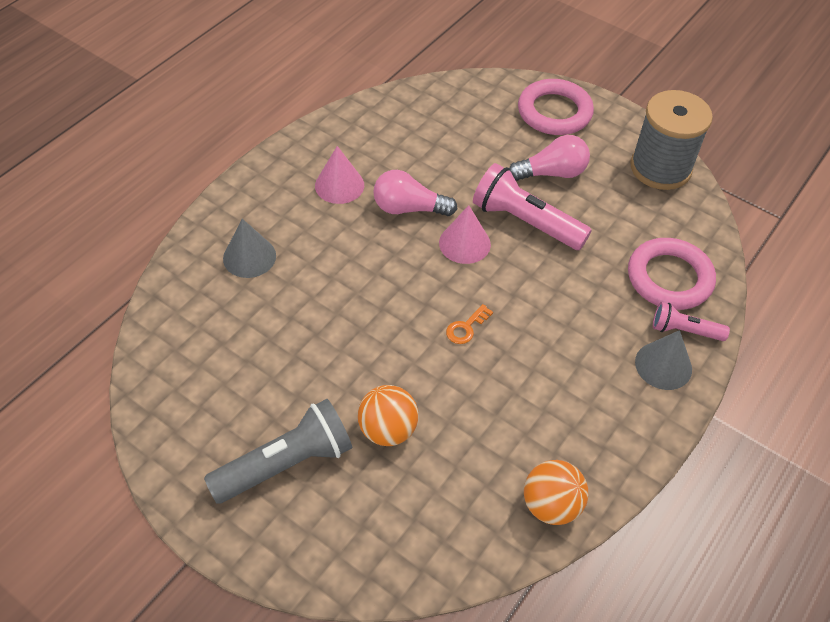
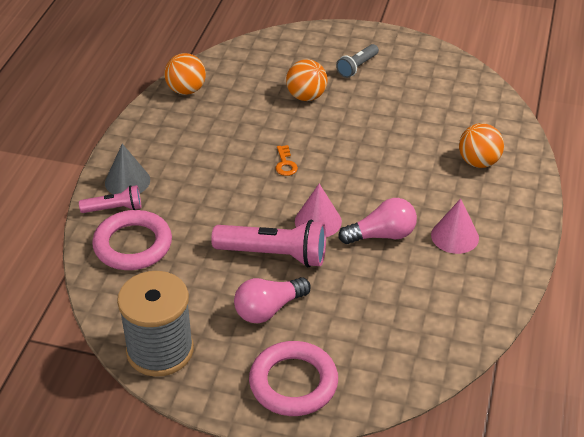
camera: 160 degrees right, 10 degrees down
(249, 257) = (478, 162): grey cone -> orange ball
(286, 463) = (357, 67): grey flashlight -> grey flashlight, size x0.56
(466, 327) = (285, 164): orange key -> orange key turned 150 degrees clockwise

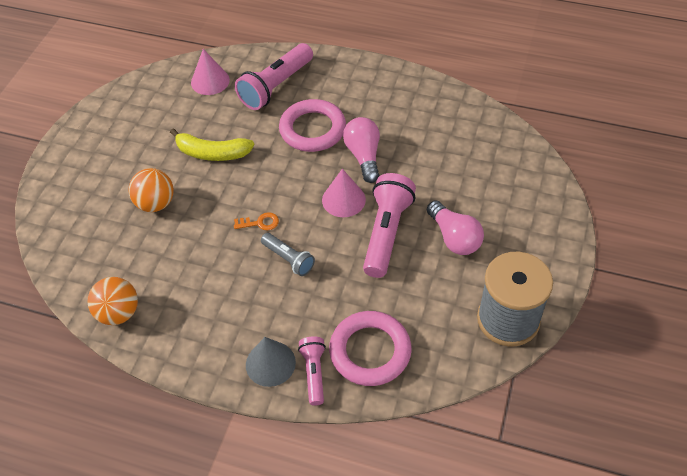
camera: 85 degrees left, 10 degrees up
(293, 383) = (534, 221): pink ring -> pink ring (312, 129)
(357, 67) = (116, 161): grey flashlight -> grey flashlight (289, 259)
(373, 125) = (212, 153): none -> yellow banana
(455, 236) = (367, 110): pink cone -> pink cone (210, 81)
(478, 162) = (275, 87): orange ball -> pink flashlight

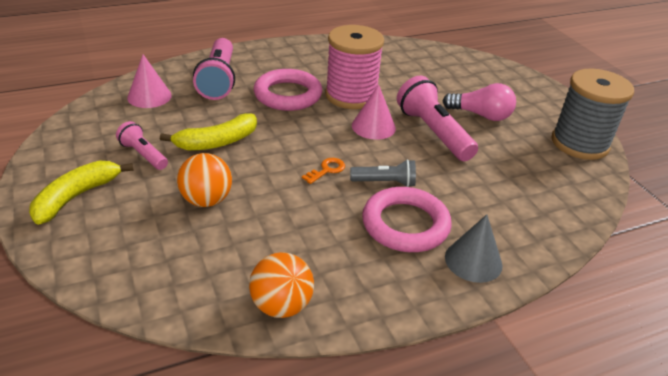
camera: 45 degrees left, 15 degrees down
(87, 156) = (76, 197): none -> yellow banana
(314, 373) = (514, 247): pink flashlight -> pink flashlight (143, 154)
(363, 156) = (351, 96): pink light bulb -> pink spool
(370, 351) = (529, 209): pink ring -> pink ring (405, 224)

